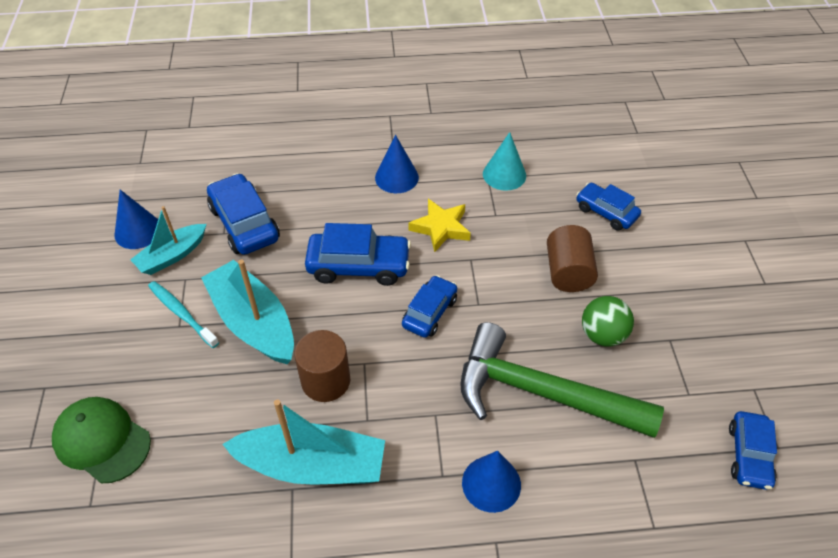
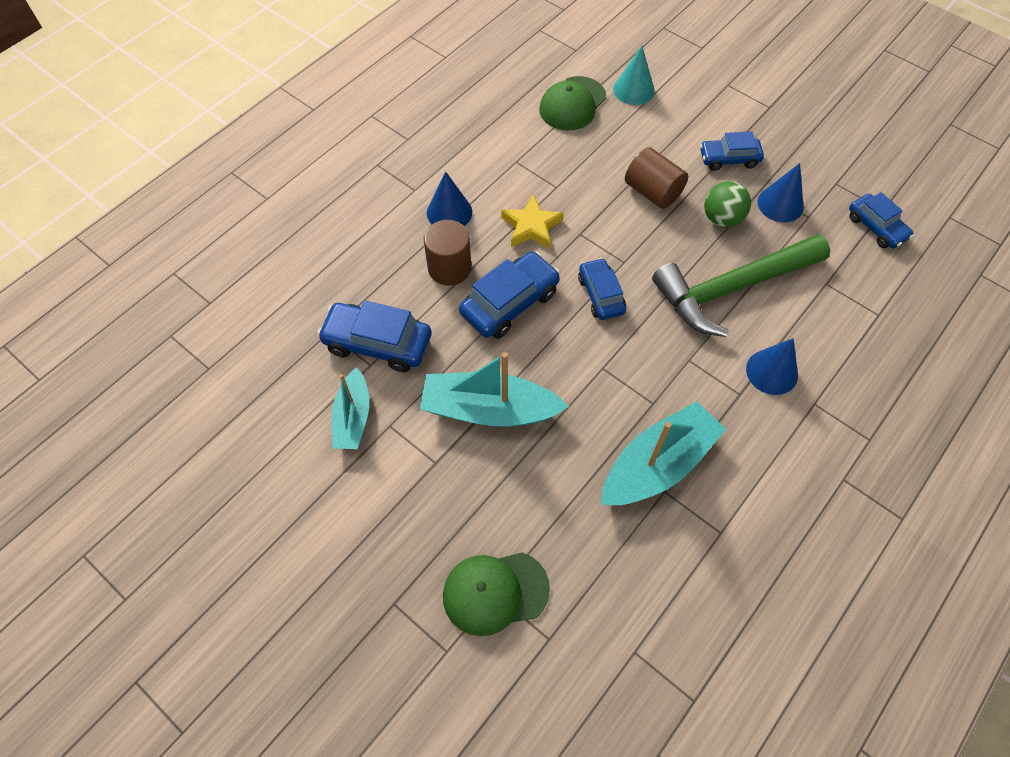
camera: 45 degrees left, 10 degrees up
(138, 231) = (294, 424): blue cone -> blue cone (780, 204)
(182, 313) = (425, 452): turquoise toothbrush -> none
(326, 381) = (594, 403): brown cylinder -> brown cylinder (449, 268)
(504, 174) = (525, 150): turquoise cone -> turquoise cone (633, 90)
(584, 167) = (572, 104): none -> green cap
(606, 212) = (625, 128): blue car -> blue car (729, 159)

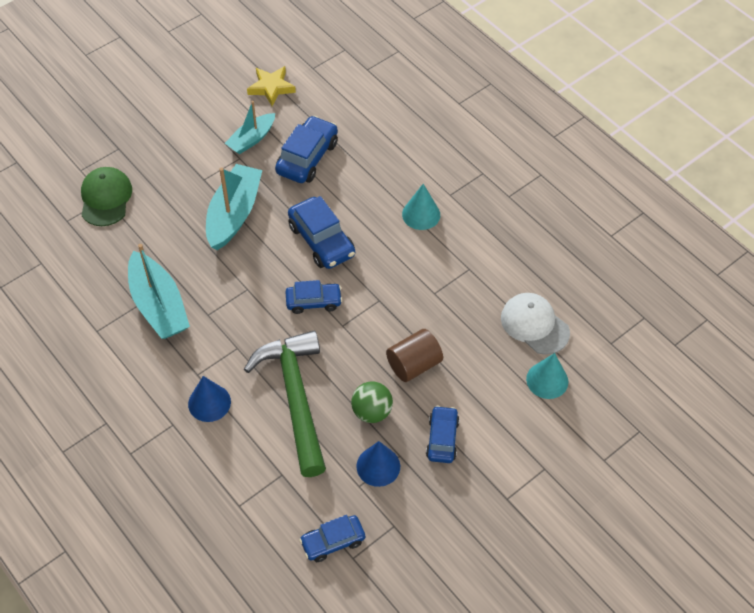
camera: 100 degrees right, 5 degrees down
(353, 417) = (251, 139): turquoise boat -> turquoise boat turned 60 degrees counterclockwise
(449, 212) = (421, 214): blue cone -> turquoise cone
(449, 268) = (364, 207): brown cylinder -> none
(531, 226) = (394, 267): yellow star -> yellow star (271, 88)
(572, 104) = (534, 325): green cap -> white cap

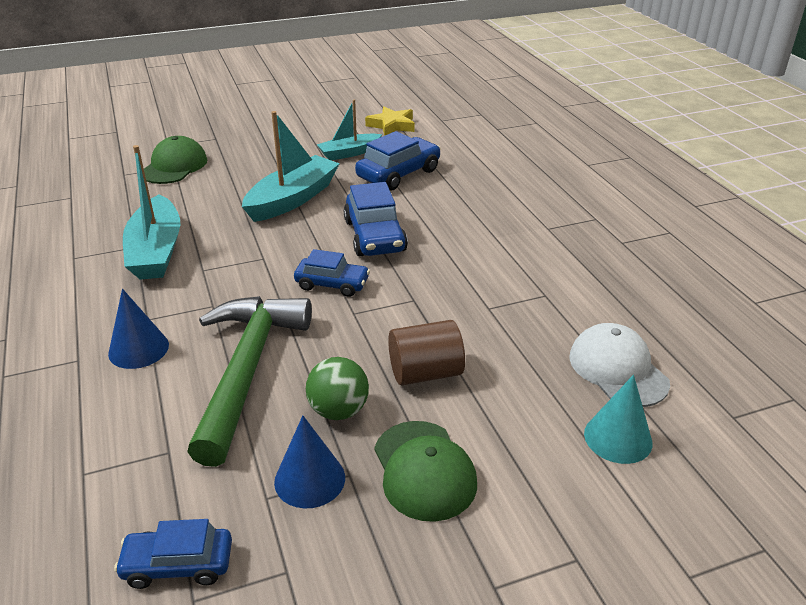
camera: 20 degrees right, 20 degrees down
(421, 214) = (504, 237): turquoise cone -> none
(442, 439) = (424, 470): blue car -> green cap

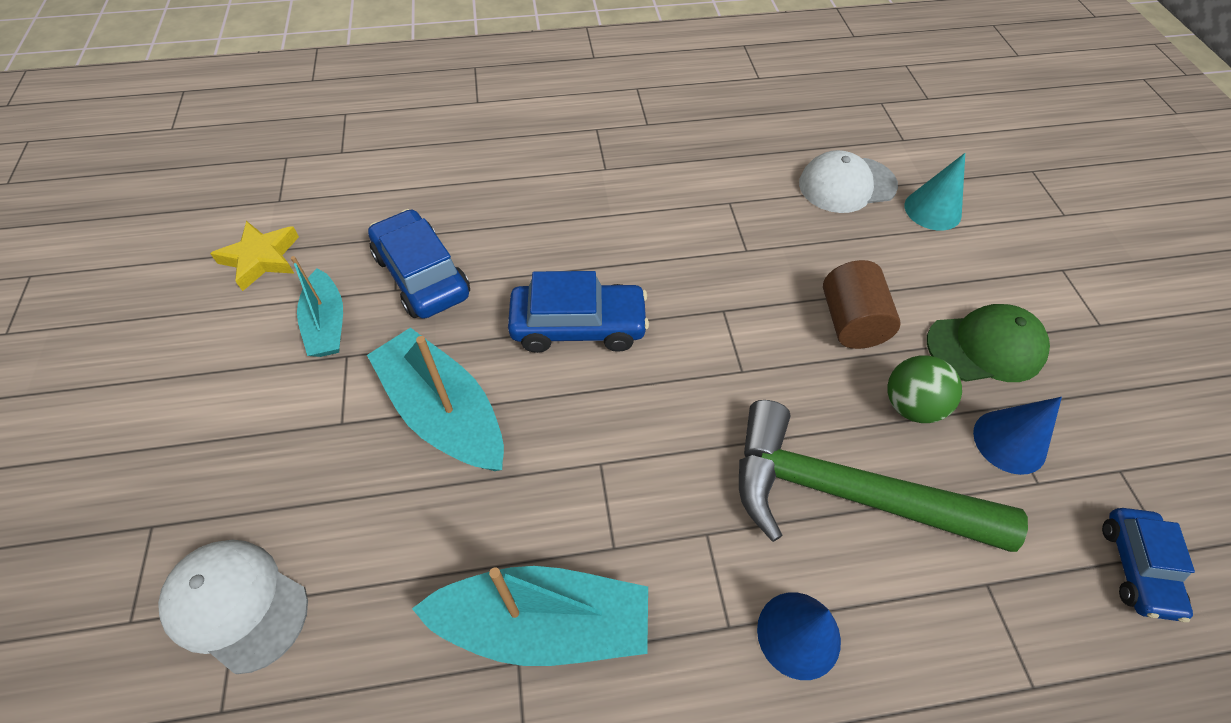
camera: 80 degrees left, 20 degrees up
(174, 166) = (236, 604): green cap -> white cap
(332, 284) = (680, 386): blue car -> none

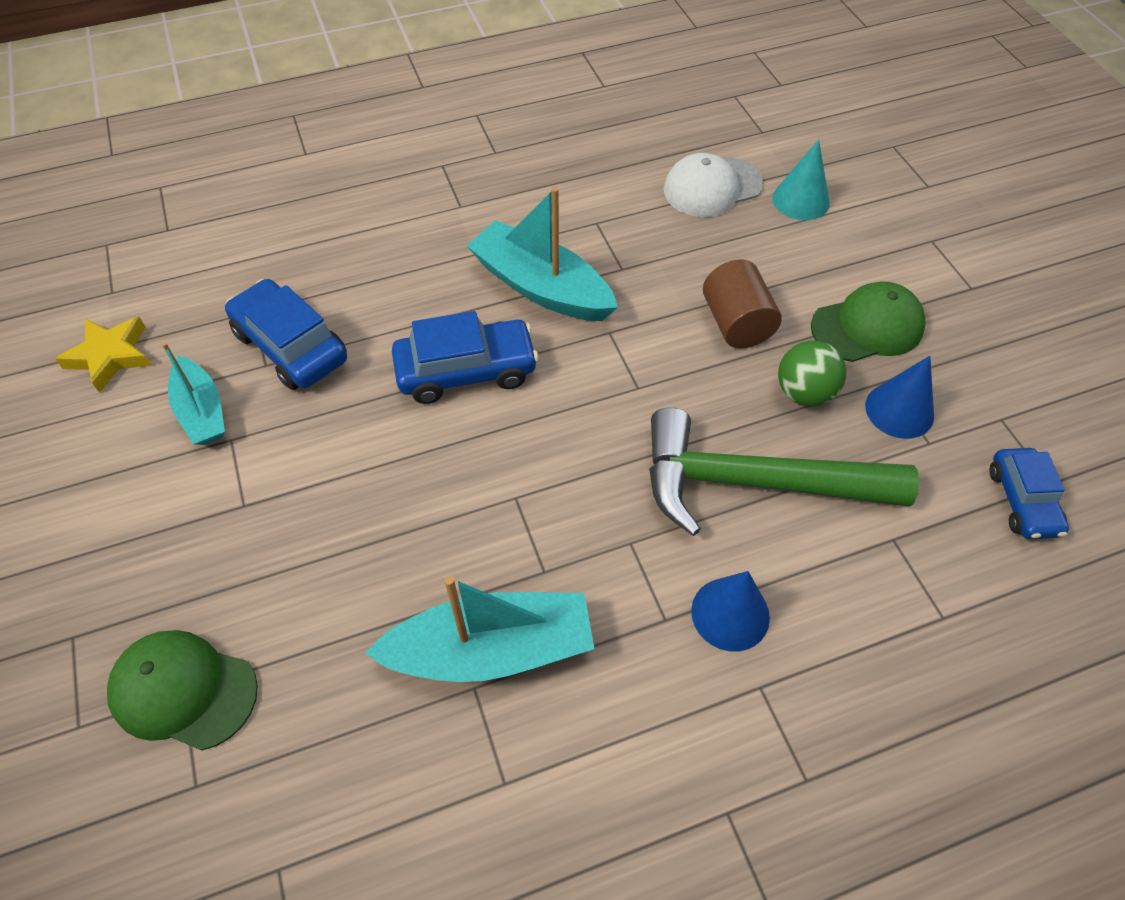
camera: 10 degrees left, 0 degrees up
(236, 604) = (183, 690): white cap -> green cap
(443, 413) = (347, 477): turquoise boat -> turquoise boat (541, 287)

